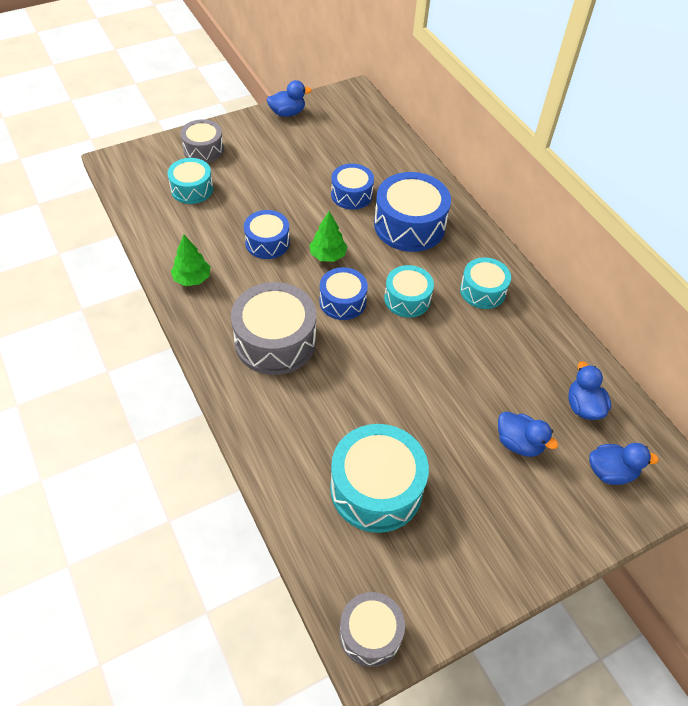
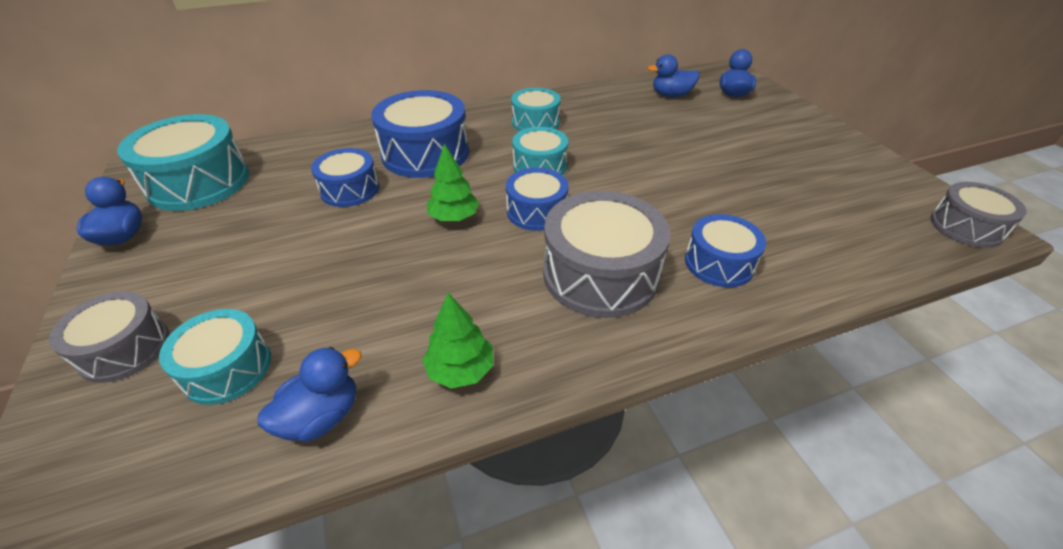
camera: 80 degrees left, 10 degrees down
(267, 242) = (408, 273): blue drum -> blue drum (719, 263)
(376, 488) = (799, 209): turquoise drum -> turquoise drum (199, 182)
(519, 443) = (717, 127): blue duck -> blue duck (321, 417)

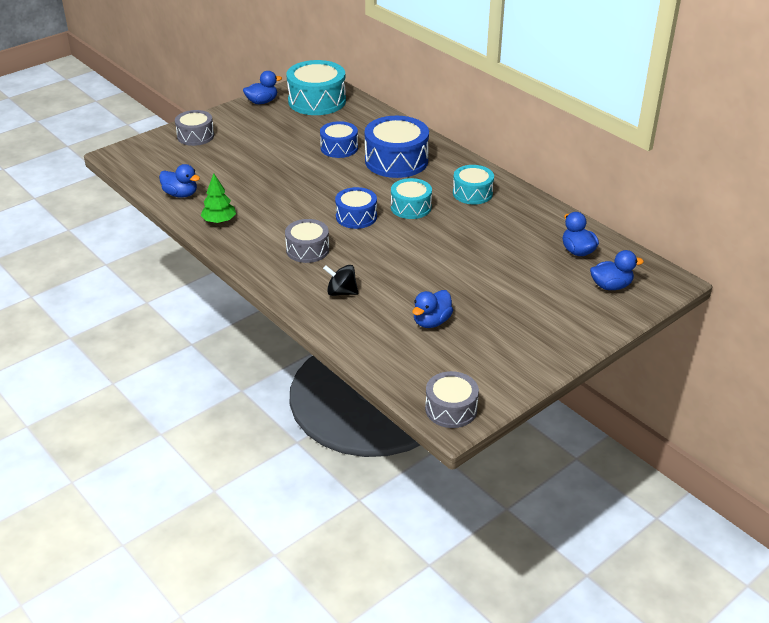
camera: 70 degrees right, 5 degrees down
(227, 368) = (195, 163): turquoise drum -> none
(454, 217) = (333, 189): green tree -> none
(600, 274) = (307, 250): grey drum -> grey drum, size x0.60
(719, 263) = (341, 292): blue drum -> black spinning top
(791, 203) = (431, 322): none -> blue duck

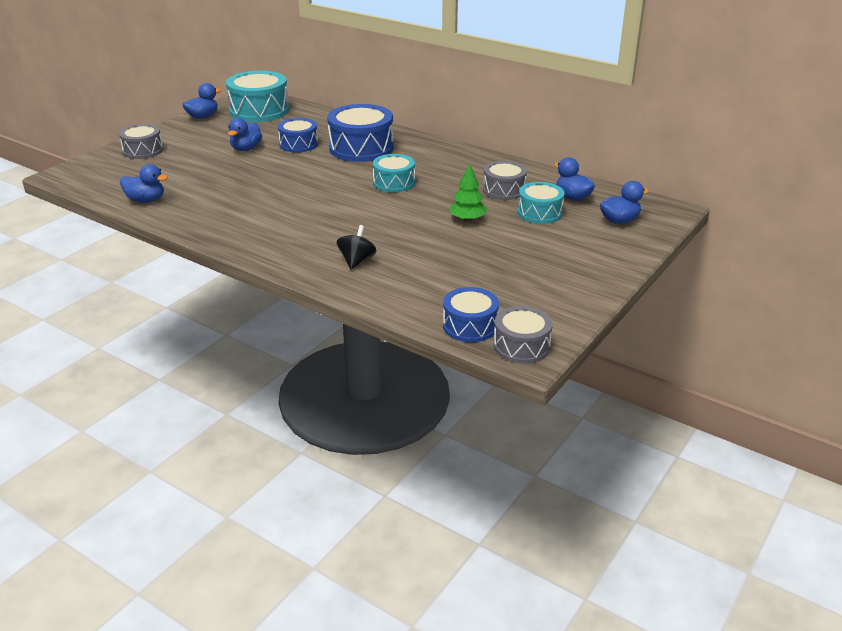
camera: 15 degrees left, 5 degrees down
(219, 221) = (198, 218): green tree -> green tree (467, 219)
(307, 250) = (304, 230): grey drum -> grey drum (504, 190)
(341, 292) = (357, 261): black spinning top -> black spinning top turned 105 degrees clockwise
(356, 217) = (342, 197): blue drum -> blue drum (470, 326)
(431, 322) = (462, 273): blue duck -> blue duck (246, 149)
(472, 193) = (449, 165): turquoise drum -> turquoise drum (540, 213)

